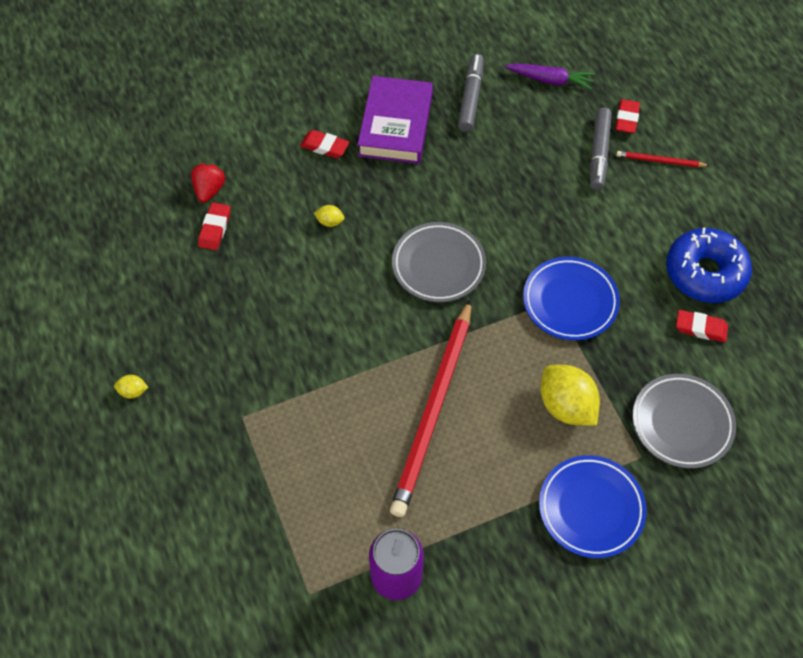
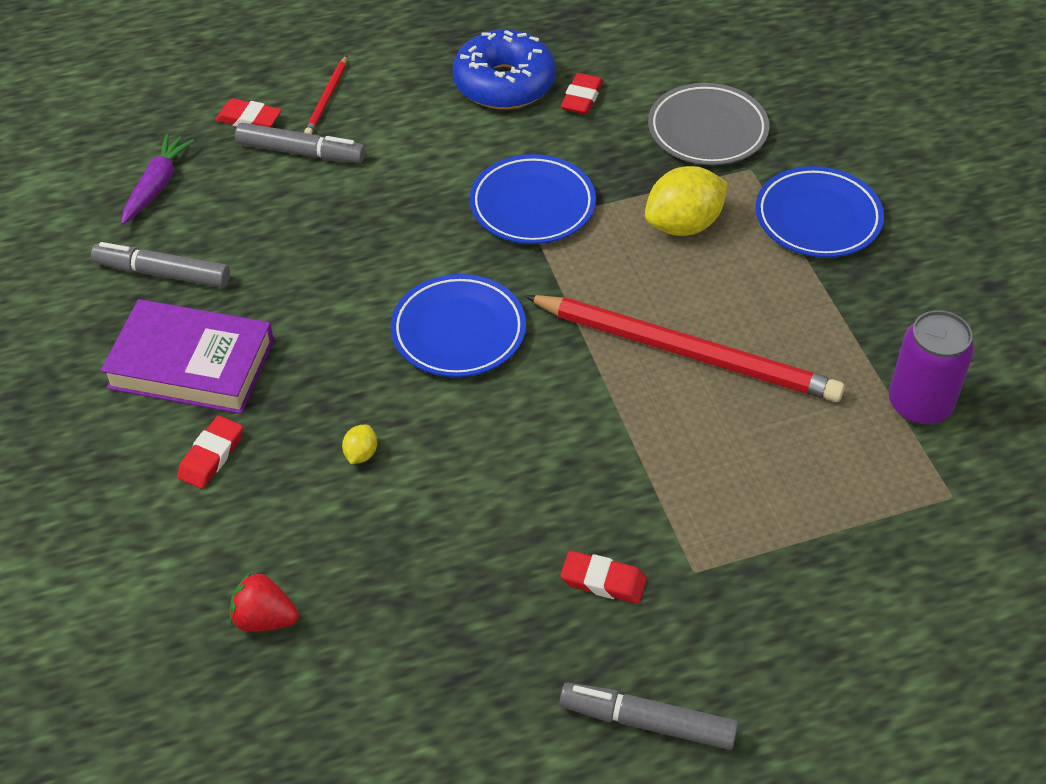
camera: 85 degrees left, 10 degrees down
(133, 391) = (647, 722): yellow lemon -> grey marker
(215, 228) = (346, 610): red eraser -> red eraser (603, 581)
(438, 265) = (458, 331): grey plate -> blue plate

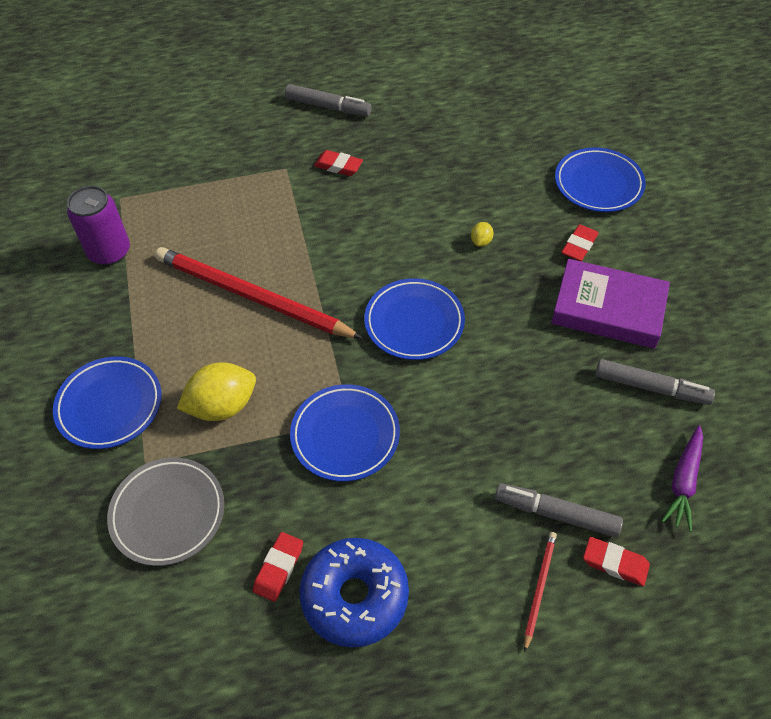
camera: 175 degrees left, 5 degrees up
(153, 571) = (598, 184): none -> blue plate
(264, 619) = (529, 158): red strawberry -> none

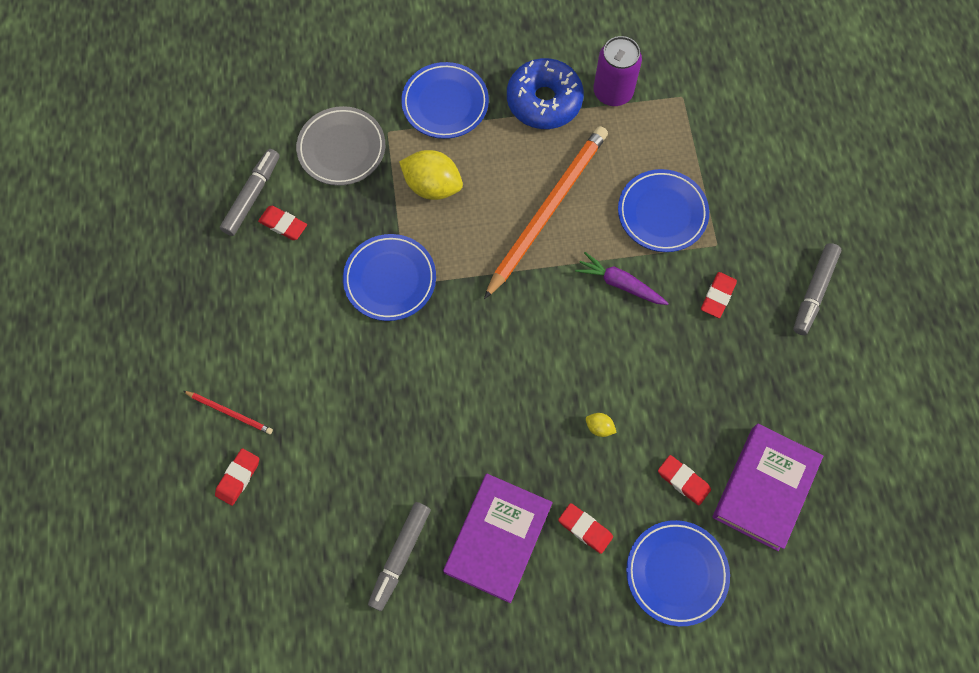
camera: 95 degrees right, 15 degrees up
(222, 406) = (432, 186): yellow lemon -> yellow lemon turned 45 degrees counterclockwise
(252, 297) = (548, 210): red pencil -> orange pencil
(355, 596) = (251, 276): blue donut -> blue donut (544, 101)
(414, 322) = (502, 349): blue plate -> blue plate (662, 213)
(510, 133) = (764, 488): none -> purple book
(517, 183) = (683, 481): none -> red eraser
(556, 514) = (289, 439): grey marker -> grey marker (252, 196)
(683, 481) = (299, 558): purple carrot -> purple carrot (620, 284)

